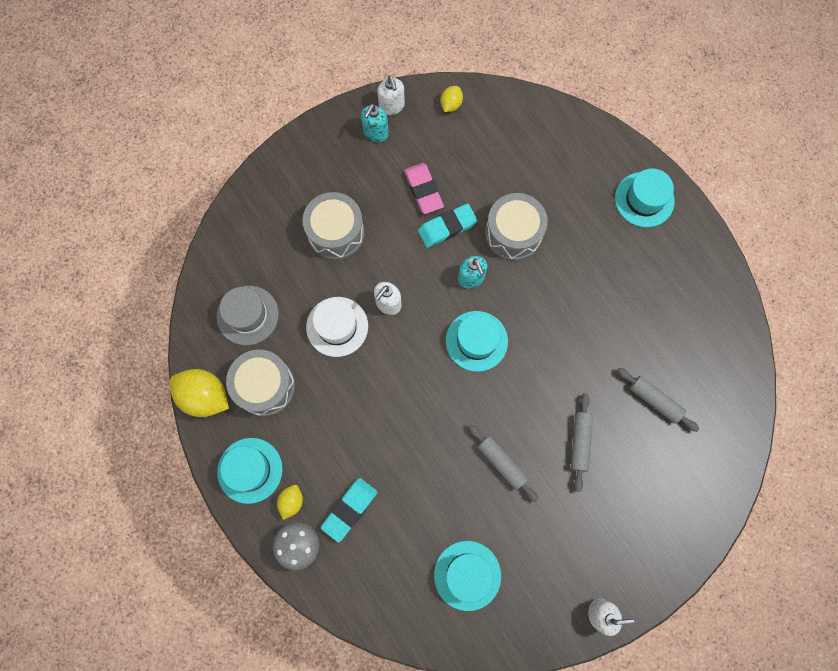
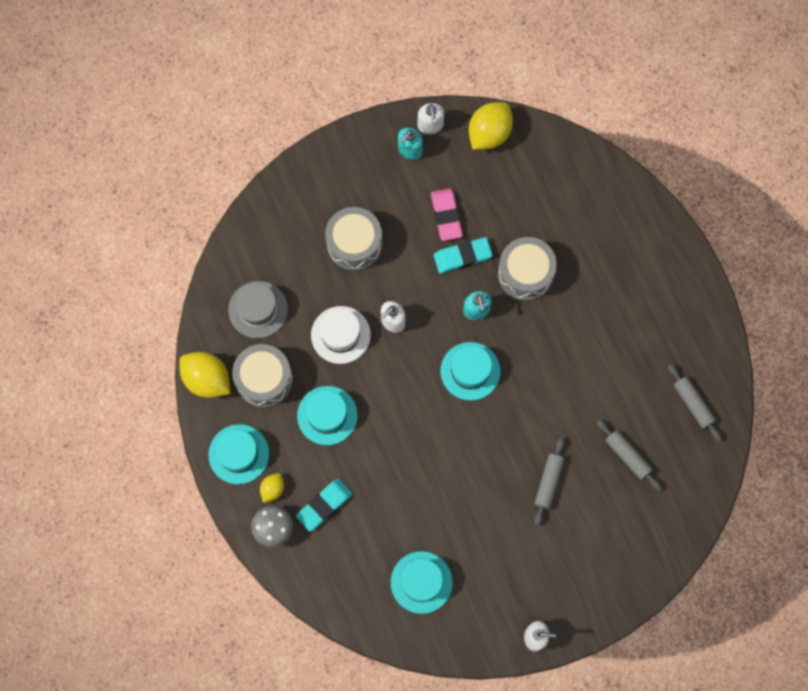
camera: 10 degrees right, 0 degrees up
(451, 104) = (489, 133): yellow lemon -> yellow lemon, size x1.90
(501, 463) = (472, 488): grey rolling pin -> grey rolling pin (693, 404)
(644, 199) = (660, 261): turquoise hat -> turquoise hat (327, 415)

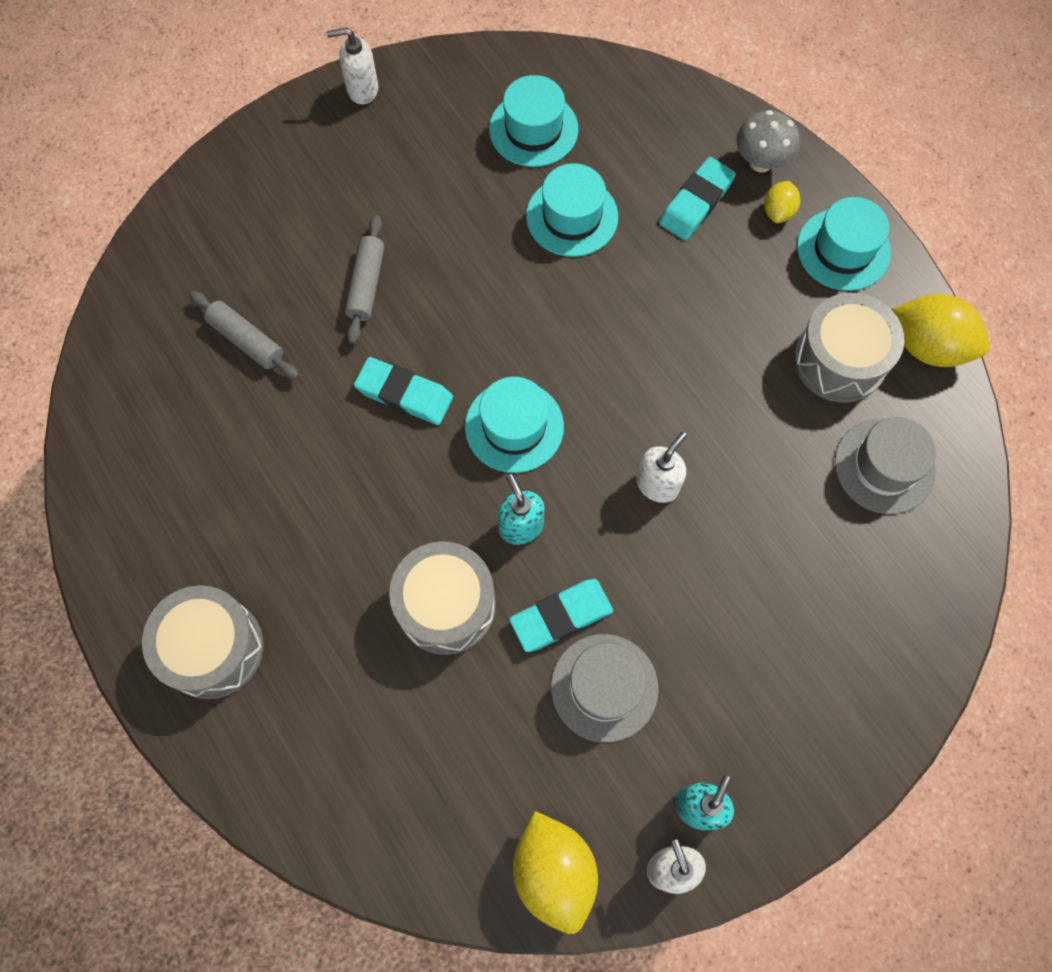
camera: 170 degrees right, 5 degrees down
(327, 415) = (726, 324): turquoise hat -> turquoise hat (572, 216)
(340, 335) = (737, 448): white hat -> none
(354, 244) = (755, 606): grey drum -> grey drum (213, 648)
(446, 216) = (604, 687): pink eraser -> grey hat
(489, 133) = (554, 871): yellow lemon -> yellow lemon turned 45 degrees counterclockwise
(533, 403) = (404, 394): none -> turquoise eraser
(693, 404) = (144, 435): grey rolling pin -> none

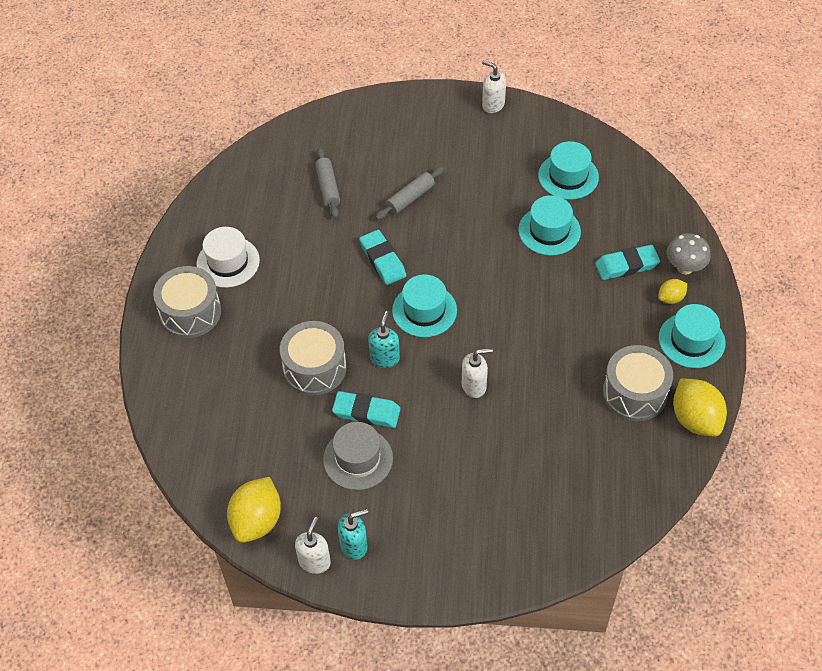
camera: 40 degrees right, 15 degrees down
(202, 539) = (228, 262): none -> white hat
(884, 466) = (610, 461): grey hat -> none

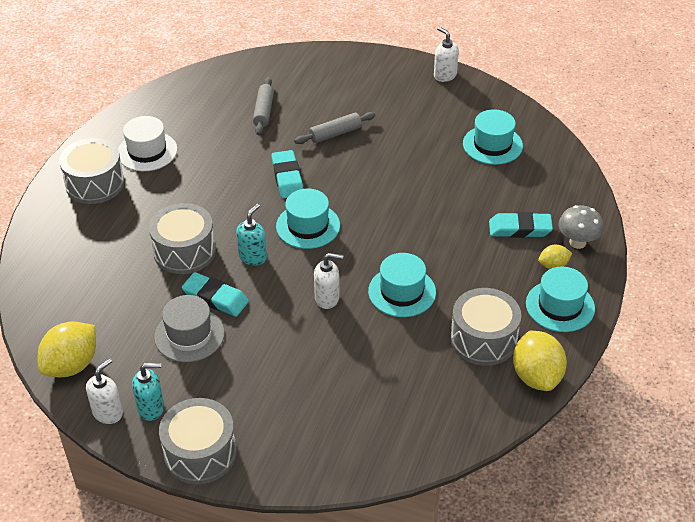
camera: 15 degrees right, 10 degrees down
(419, 579) = (200, 453): none -> grey drum
(549, 231) = (455, 185): turquoise hat -> turquoise hat (402, 292)

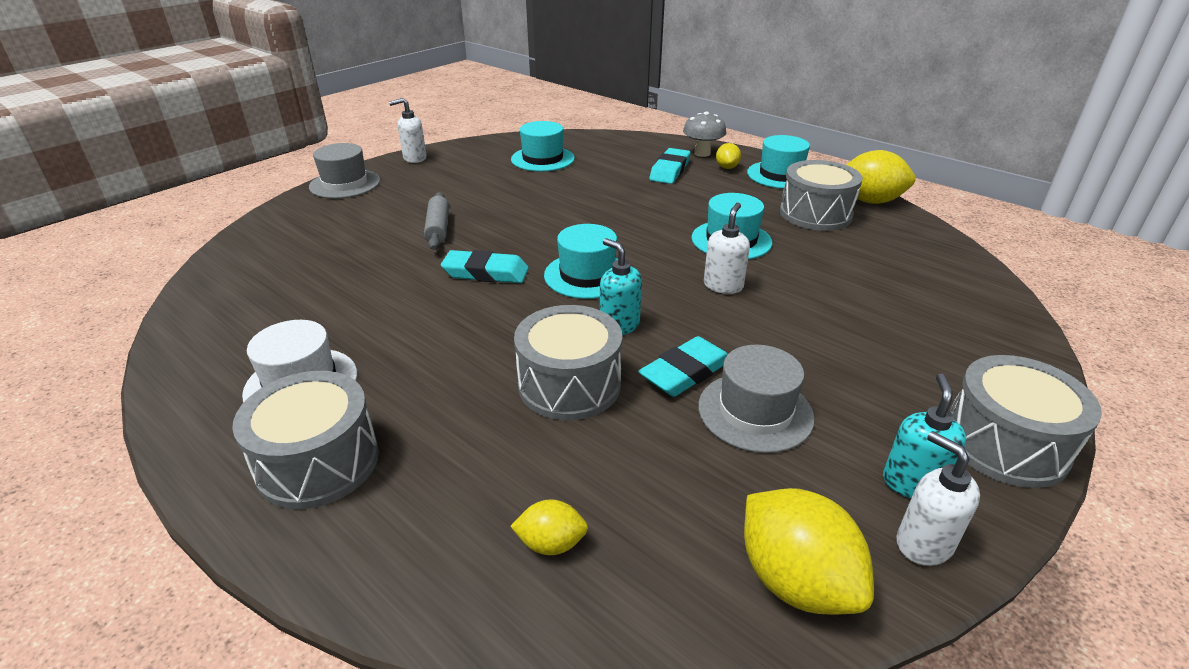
camera: 70 degrees left, 10 degrees down
(70, 277) = (551, 543): none -> yellow lemon
(264, 111) = (338, 266): grey rolling pin -> none
(377, 62) = (345, 184): none -> grey hat

